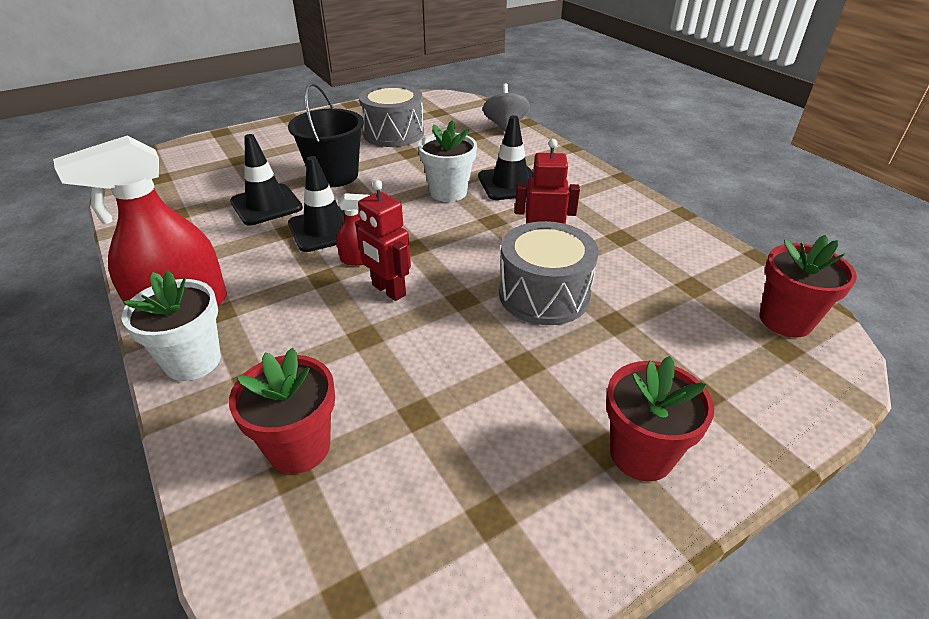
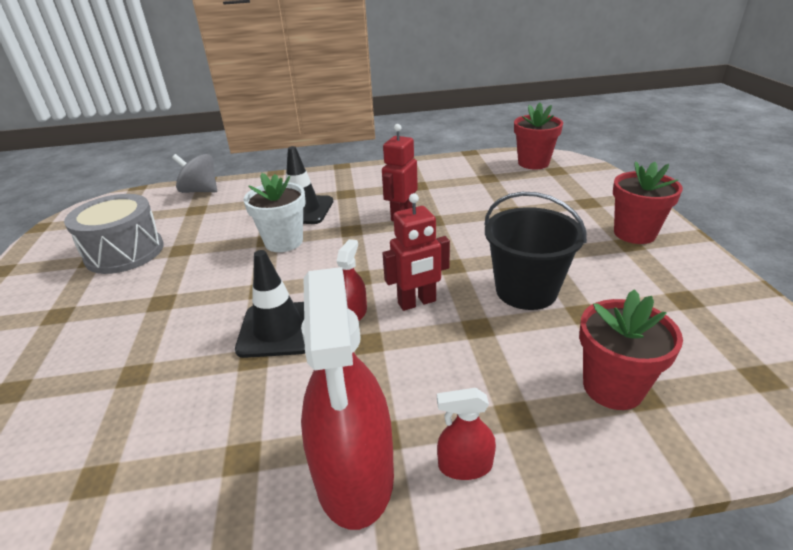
camera: 65 degrees left, 5 degrees down
(193, 361) = (465, 465): white flower pot -> red spray bottle
(266, 205) = (175, 373): black traffic cone -> none
(334, 175) = (167, 307): black bucket -> black bucket (526, 290)
(544, 295) = (467, 229): grey drum -> none

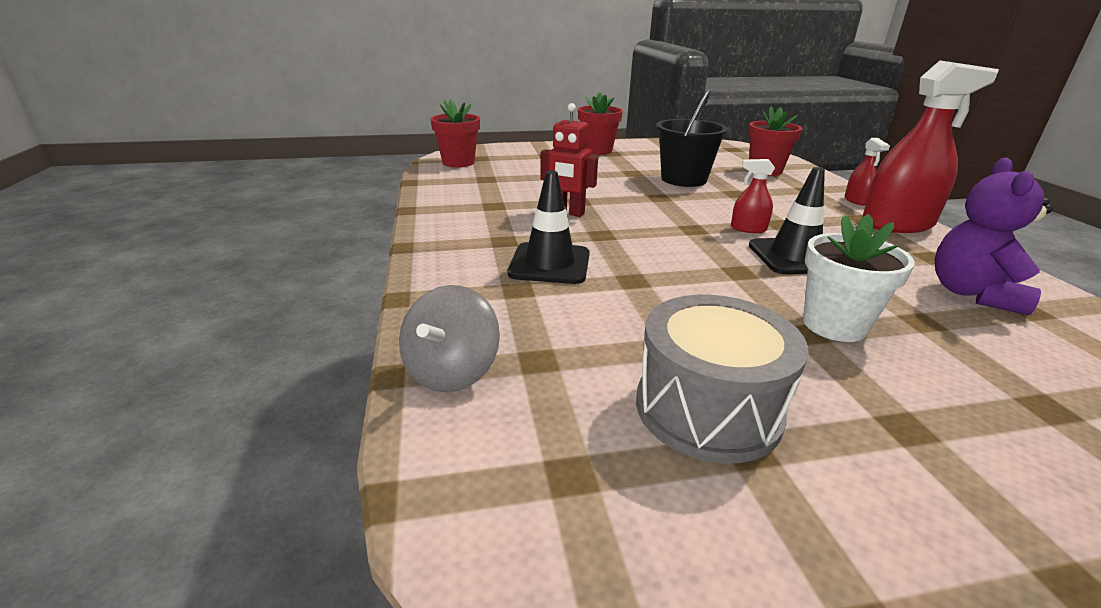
camera: 95 degrees left, 5 degrees down
(148, 443) = (972, 294): none -> purple teddy bear
(284, 242) = (636, 268): white flower pot -> white flower pot (834, 325)
(417, 302) = (718, 208): red robot -> none

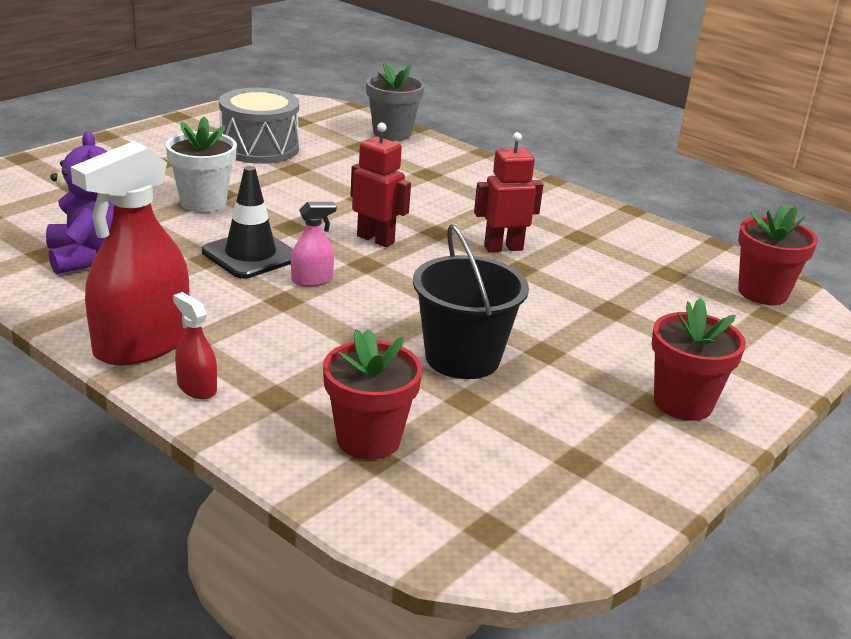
camera: 140 degrees right, 0 degrees up
(452, 372) = (392, 133): grey spinning top -> grey flower pot
(549, 264) = (435, 194): black traffic cone -> none
(664, 241) = (376, 239): none -> red robot
(748, 229) = (312, 280): red spray bottle -> pink spray bottle

